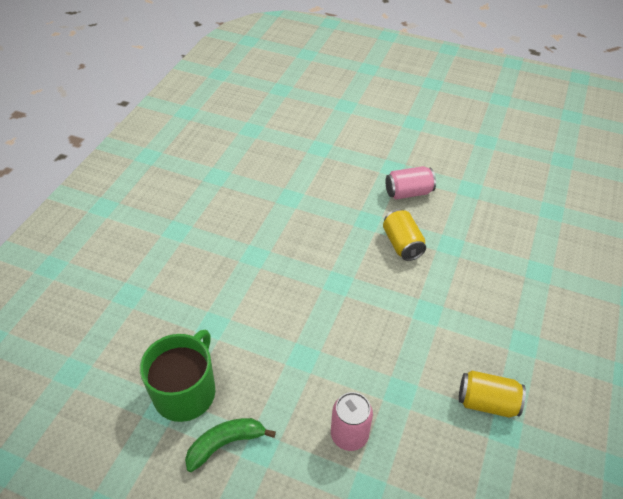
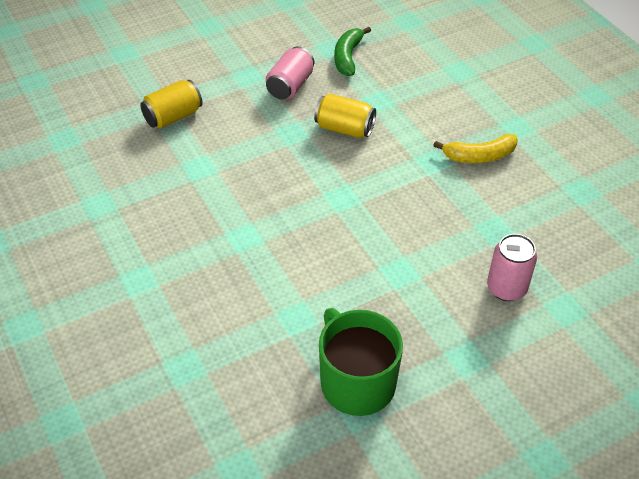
camera: 50 degrees left, 0 degrees up
(225, 444) = (441, 381): green banana -> green banana (347, 57)
(464, 337) = (479, 156): none -> yellow banana
(487, 402) = (550, 185): yellow can -> yellow can (173, 117)

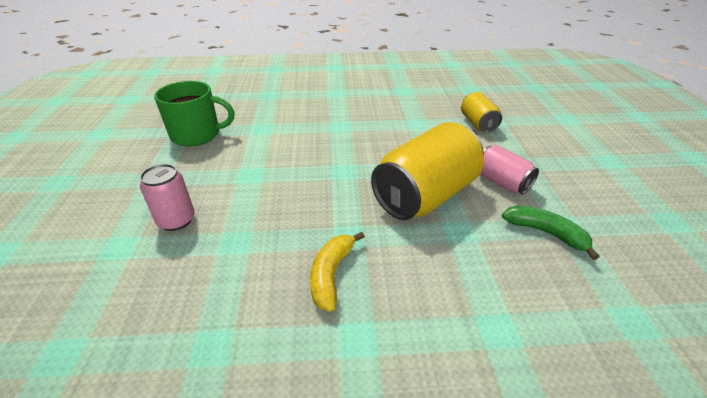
camera: 115 degrees right, 10 degrees down
(344, 129) = (425, 196): yellow can -> yellow can, size x1.90

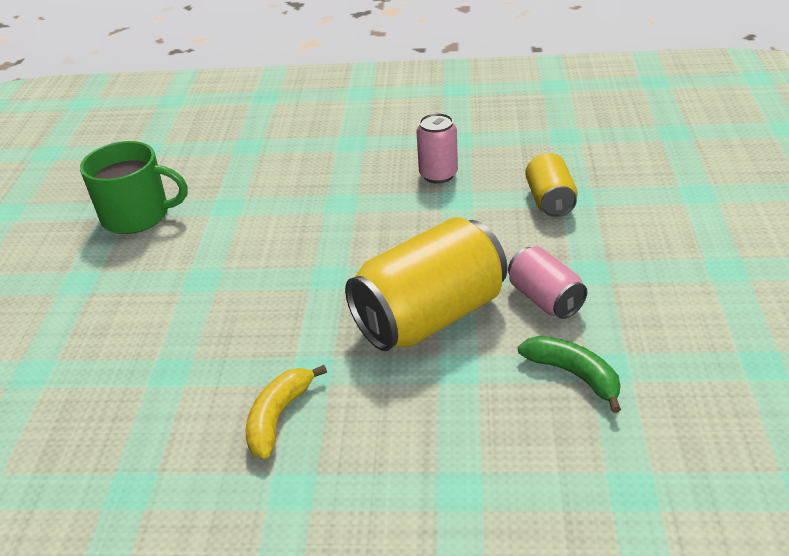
camera: 10 degrees right, 0 degrees up
(176, 220) = (102, 341): pink can -> pink can (438, 175)

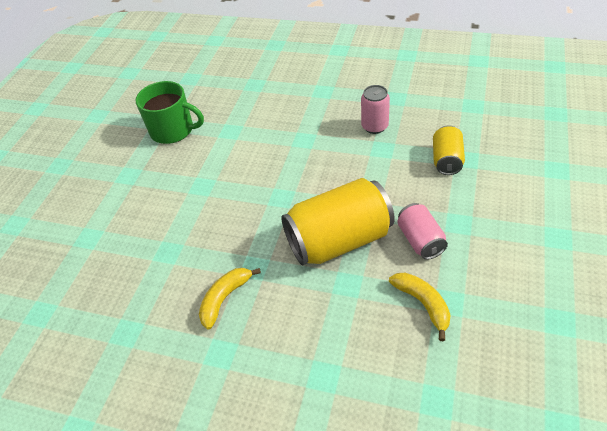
camera: 15 degrees right, 10 degrees up
(574, 375) = (423, 304): green banana -> yellow banana

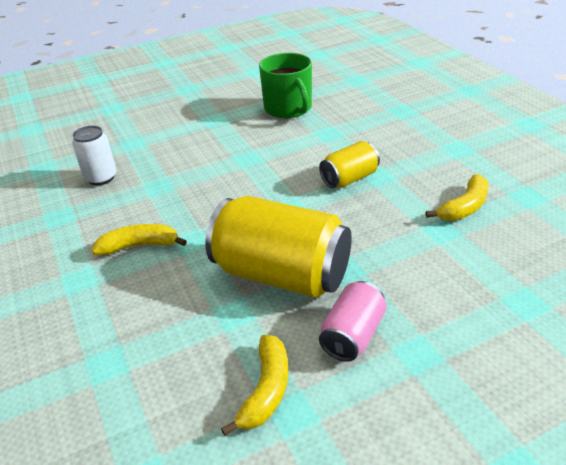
camera: 45 degrees right, 10 degrees down
(109, 281) = (101, 178): none -> white can
(375, 126) = (464, 207): pink can -> yellow banana
(446, 160) = (498, 287): yellow can -> yellow can (349, 179)

